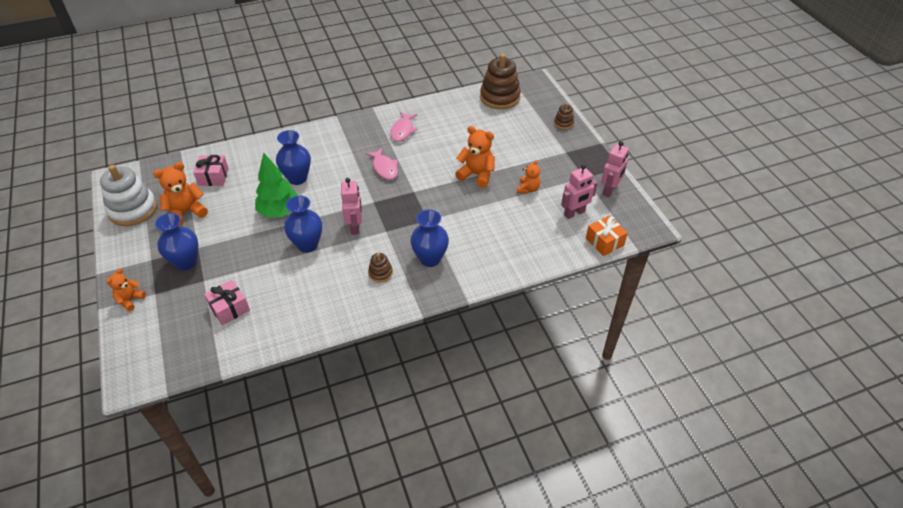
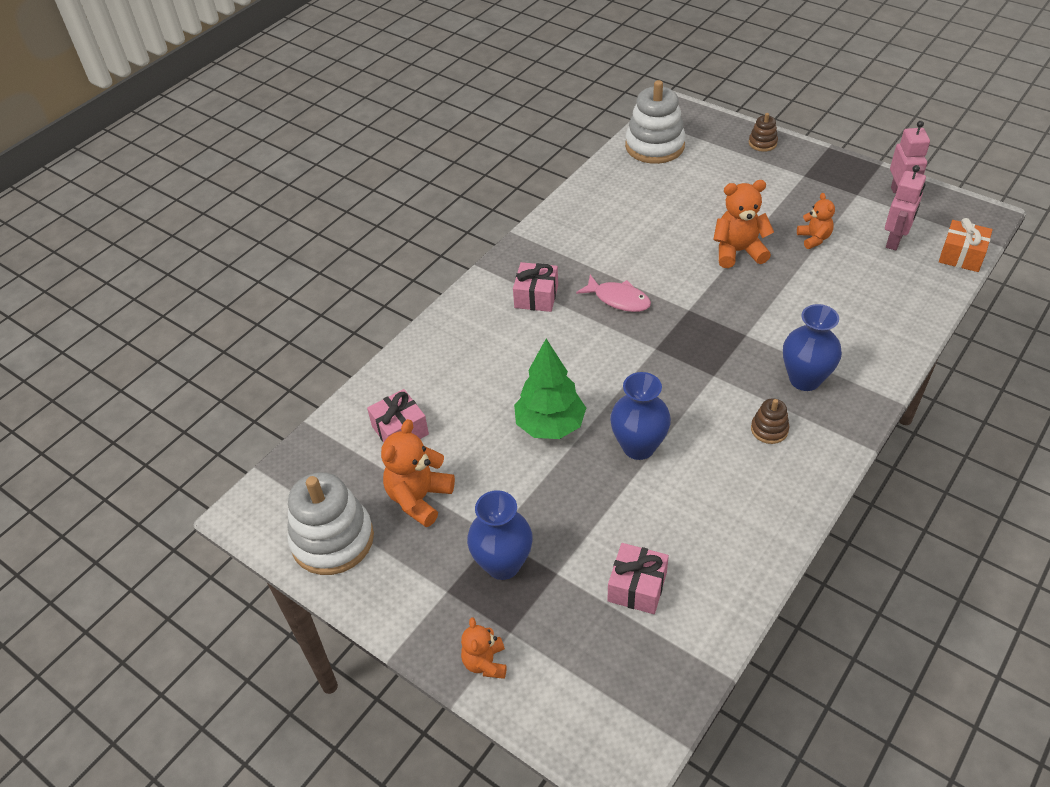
camera: 30 degrees left, 0 degrees up
(297, 178) = (521, 370): blue vase -> none
(346, 146) = (536, 296): none -> pink gift
(355, 226) = (670, 390): pink robot -> none
(402, 130) = (585, 242): pink fish -> none
(500, 97) = (654, 146): brown stacking toy -> white stacking toy

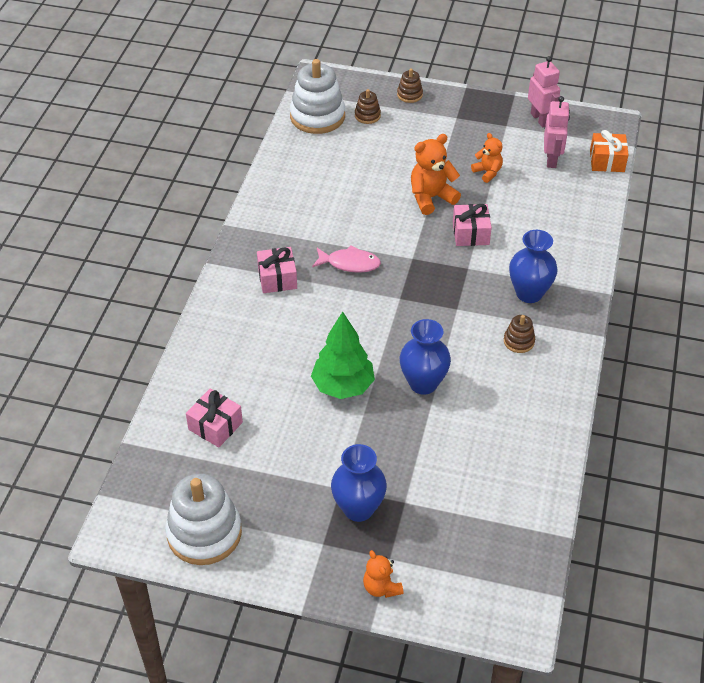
camera: 25 degrees left, 0 degrees up
(419, 498) = (262, 477): orange teddy bear -> none
(637, 587) = (471, 493): pink gift -> pink gift (470, 233)
(707, 155) = (367, 115): none -> brown stacking toy

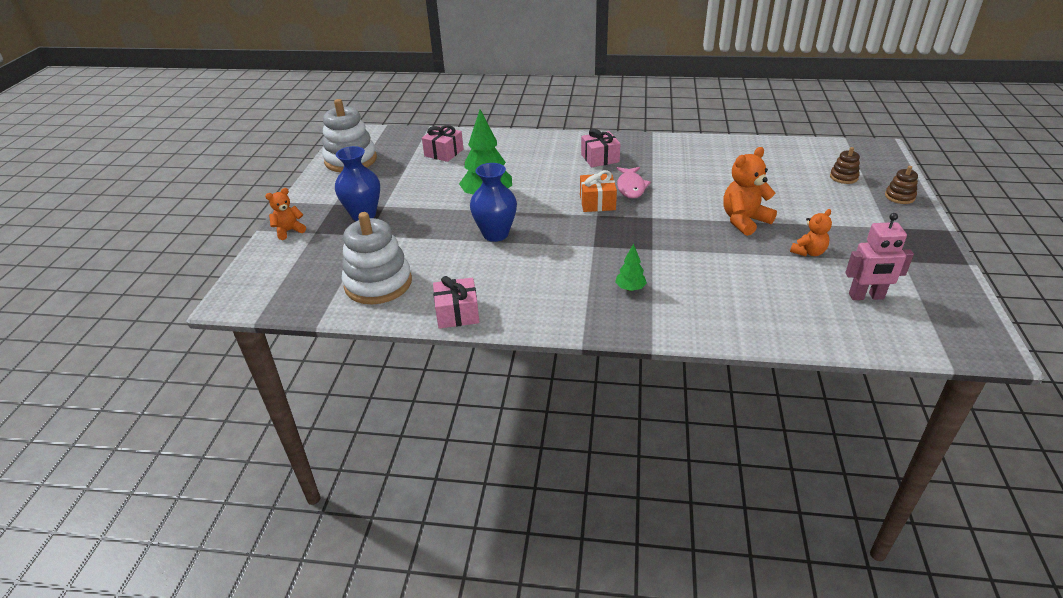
camera: 85 degrees right, 10 degrees down
(317, 116) = (820, 154): white stacking toy -> white stacking toy (378, 283)
(431, 198) = (744, 221): orange teddy bear -> orange teddy bear turned 90 degrees counterclockwise
(470, 233) = (704, 247): pink gift -> pink gift (457, 313)
(519, 341) = (559, 285): brown stacking toy -> none
(529, 293) = (630, 288): blue vase -> green tree
(540, 119) = (938, 285): pink robot -> none
(607, 161) = (899, 343): orange gift -> orange gift (597, 202)

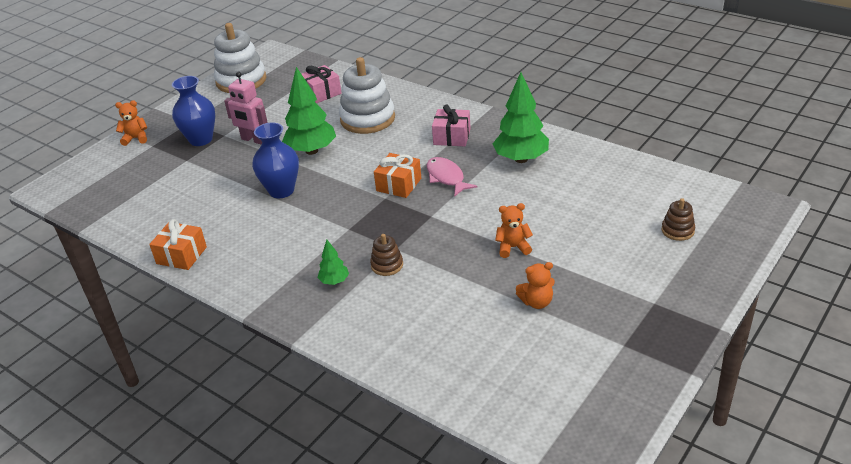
camera: 30 degrees right, 0 degrees up
(378, 283) = (152, 208): white stacking toy -> white stacking toy (367, 119)
(457, 313) = (181, 255): pink gift -> orange gift
(631, 187) = (446, 177): pink fish -> pink fish turned 120 degrees clockwise
(674, 160) = (521, 159): none -> green tree
(744, 221) = (513, 247): orange teddy bear -> orange teddy bear, size x0.61
(866, 296) = (537, 368): pink robot -> pink robot (253, 140)
(899, 197) = (713, 273): brown stacking toy -> brown stacking toy (387, 265)

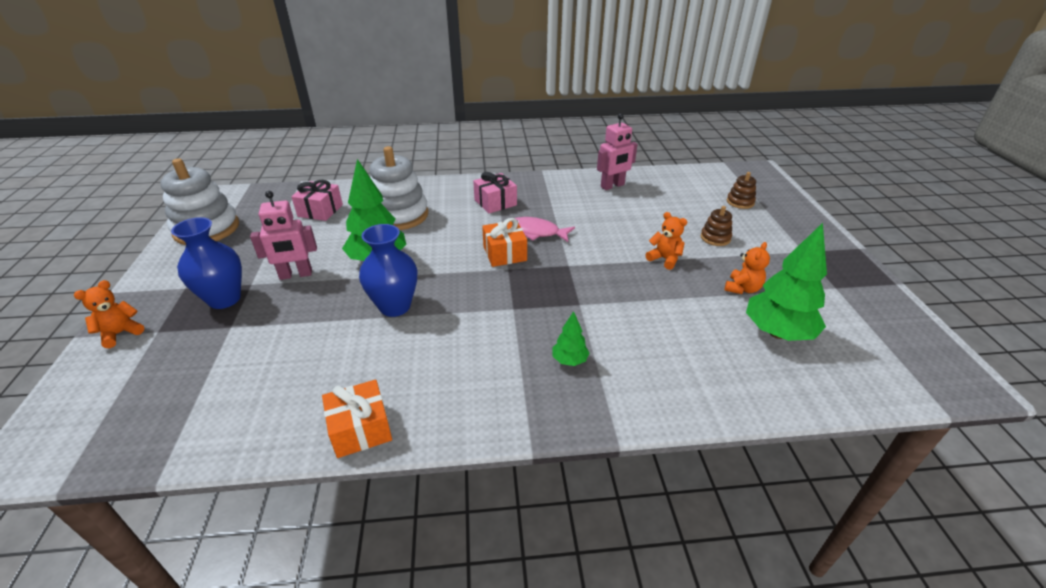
camera: 45 degrees left, 0 degrees up
(387, 265) = (593, 321): brown stacking toy -> brown stacking toy (715, 238)
(513, 247) = (664, 259): orange teddy bear -> orange teddy bear turned 90 degrees clockwise
(521, 159) = (572, 198): green tree -> green tree (777, 332)
(576, 162) = (612, 186): none -> pink robot

